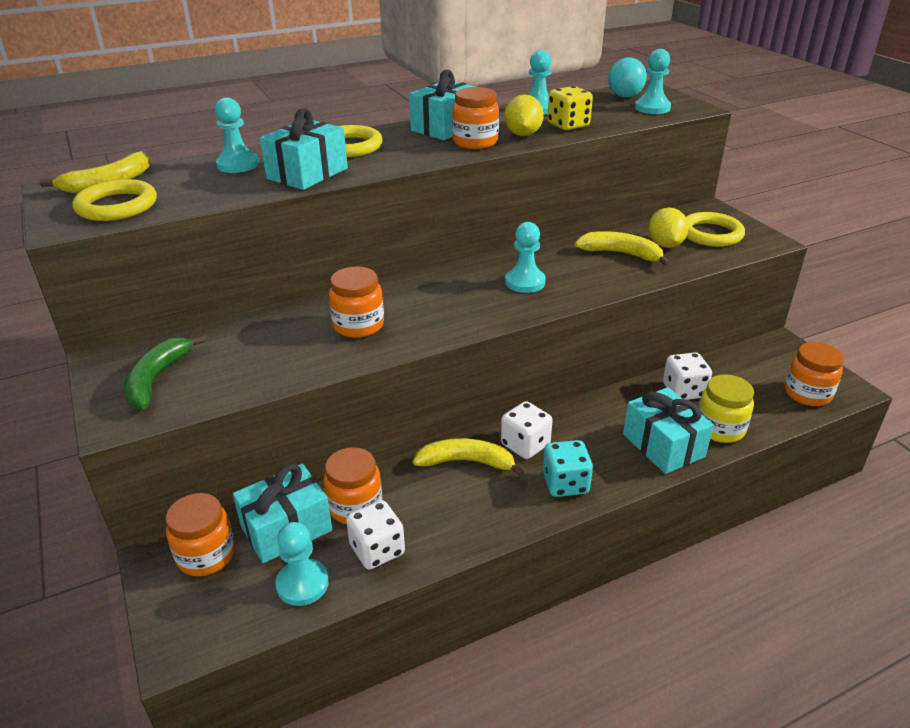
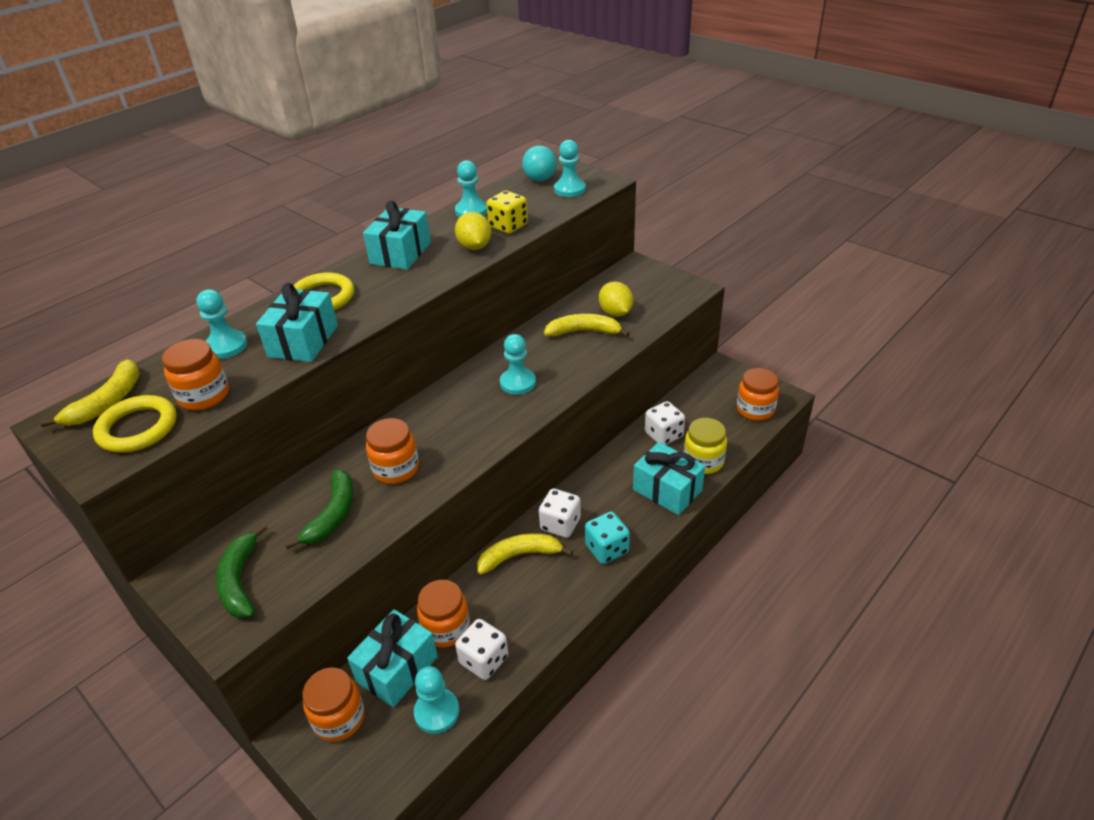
camera: 20 degrees left, 5 degrees up
(275, 348) = (332, 514): none -> green banana
(475, 142) = (437, 266): orange jar -> orange jar (204, 396)
(710, 234) = (646, 292): yellow ring -> none

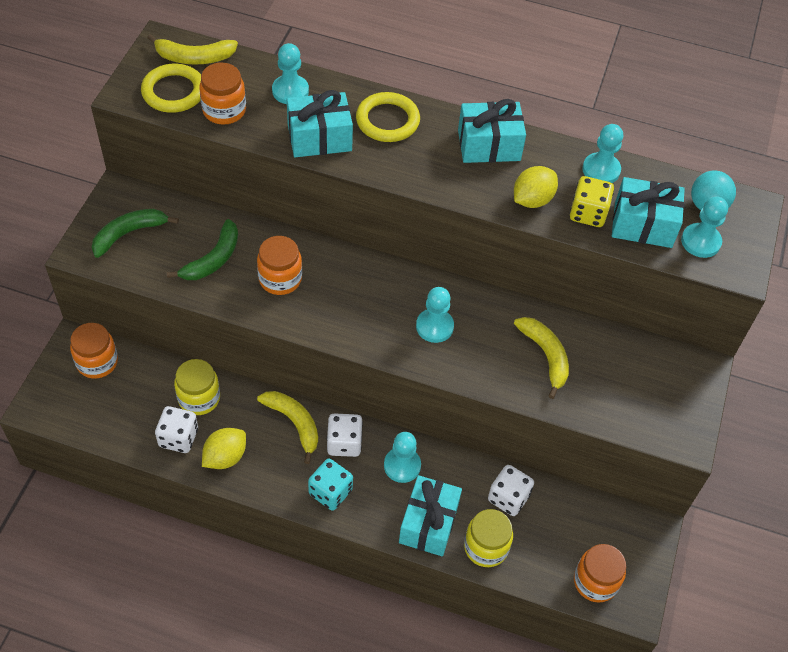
camera: 60 degrees right, 15 degrees up
(332, 514) = (213, 259): green banana -> green banana turned 45 degrees counterclockwise
(397, 669) = (150, 380): turquoise gift -> turquoise gift (643, 225)
(437, 712) = (122, 424): turquoise pawn -> turquoise pawn (402, 466)
(446, 628) = (199, 398): orange jar -> yellow jar
(615, 313) = (595, 375): yellow lemon -> yellow lemon (225, 457)

